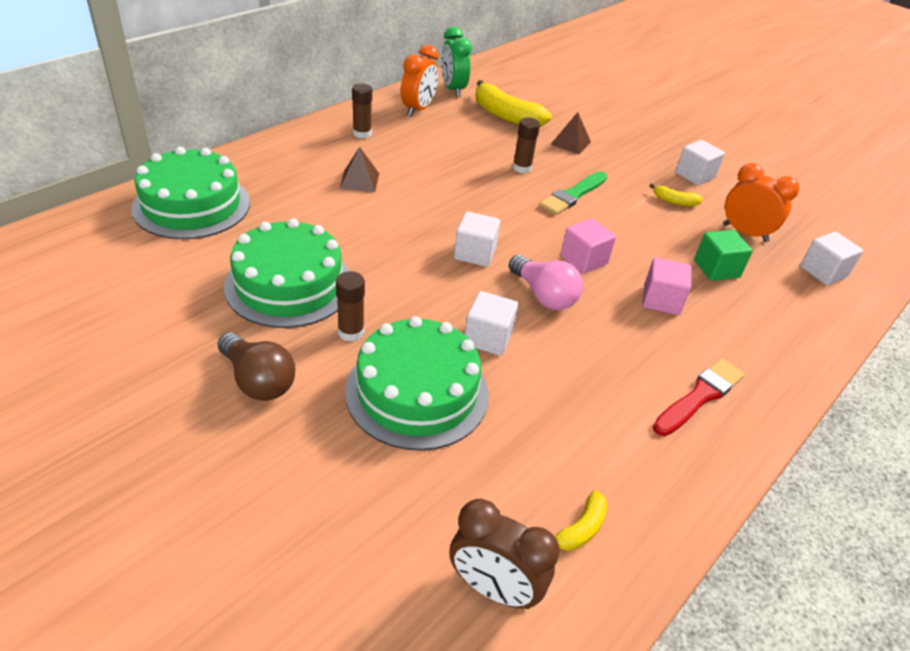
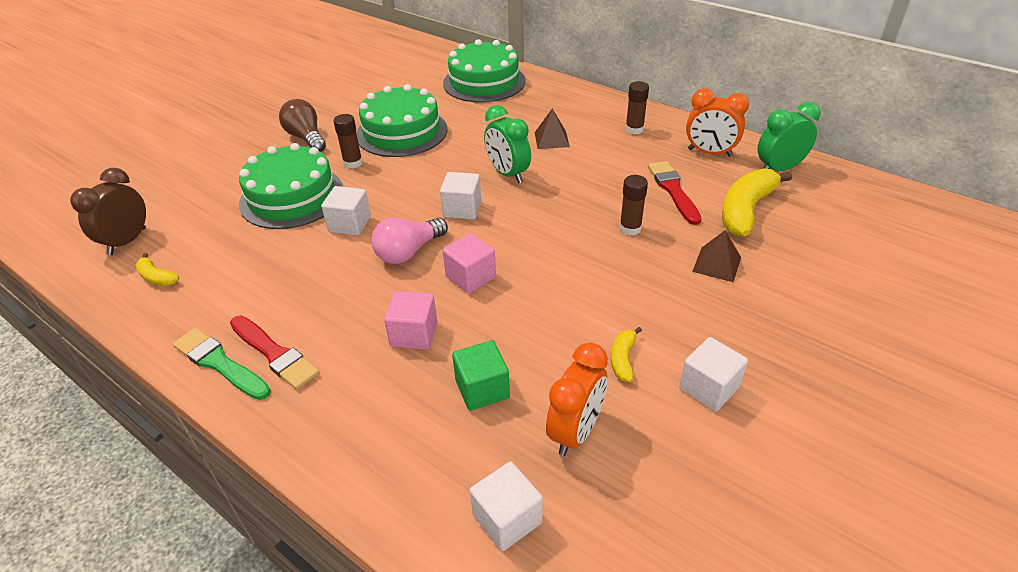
camera: 90 degrees right, 0 degrees up
(258, 380) = (306, 138): brown light bulb -> brown light bulb turned 105 degrees clockwise
(417, 217) = (508, 174): none -> green clock
(471, 138) = (673, 190): none -> red brush
(573, 195) = (592, 268): green brush -> green brush (220, 363)

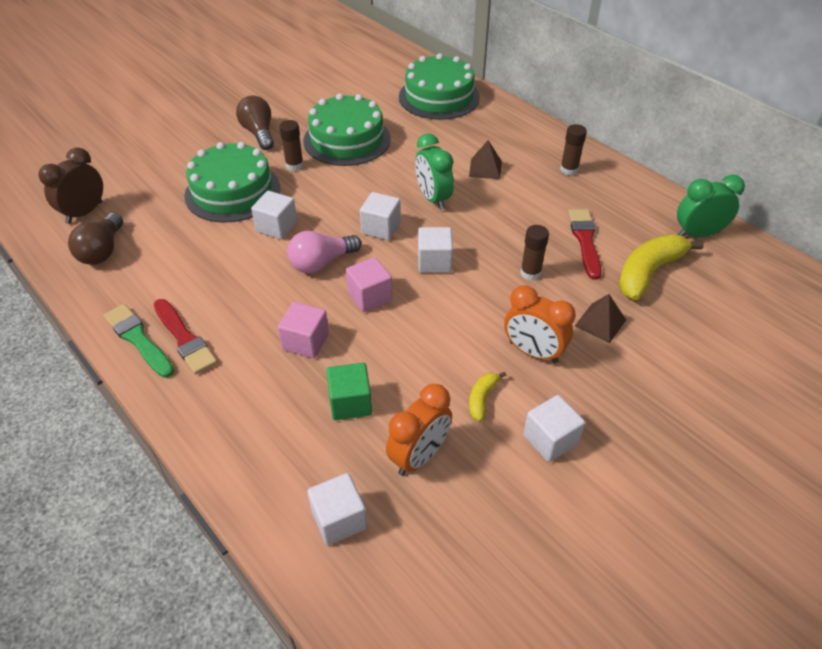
camera: 10 degrees right, 5 degrees up
(157, 277) = (102, 251): yellow banana -> brown light bulb
(528, 233) = (434, 262): none -> white cube
(709, 153) = (635, 206): orange clock -> orange clock (533, 352)

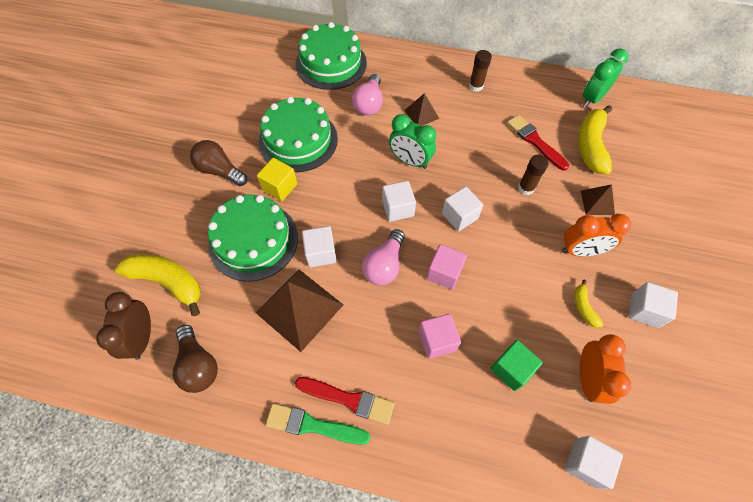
camera: 35 degrees left, 15 degrees up
(140, 187) = (168, 282): none -> yellow banana
(217, 255) = (300, 308): none -> brown pyramid
(294, 165) = (280, 187): brown glue stick -> yellow cube
(442, 140) = (369, 104): none -> pink light bulb

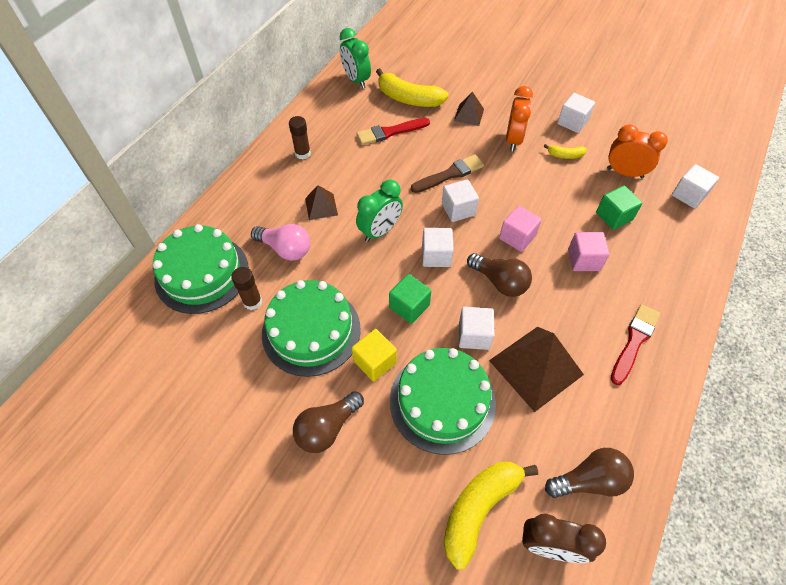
camera: 75 degrees left, 5 degrees down
(313, 425) = (657, 376): green brush -> none
(338, 199) = (409, 306): none -> green cube
(384, 265) = (500, 282): pink light bulb -> brown light bulb
(502, 201) = (449, 174): none -> brown brush
(526, 188) = (440, 154): brown glue stick -> brown glue stick (252, 302)

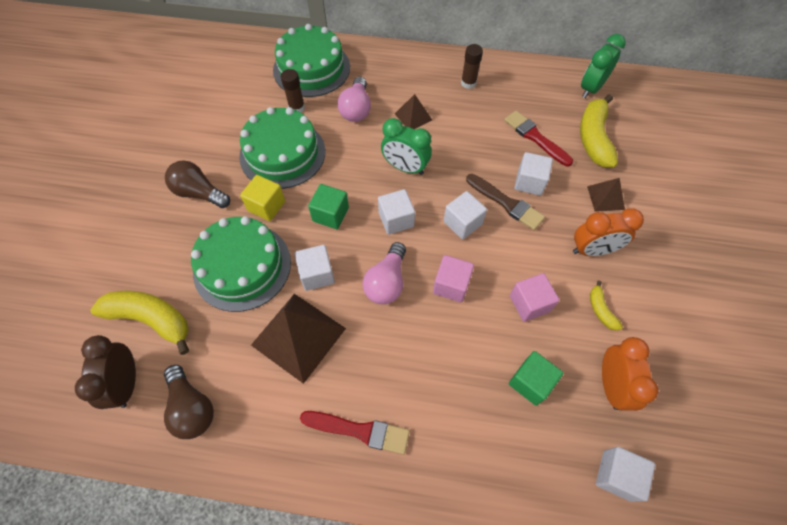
camera: 70 degrees right, 5 degrees up
(500, 282) = (386, 282): brown light bulb -> pink light bulb
(572, 122) = (664, 308): white cube -> white cube (529, 182)
(583, 260) = (449, 358): pink cube -> pink cube (529, 303)

